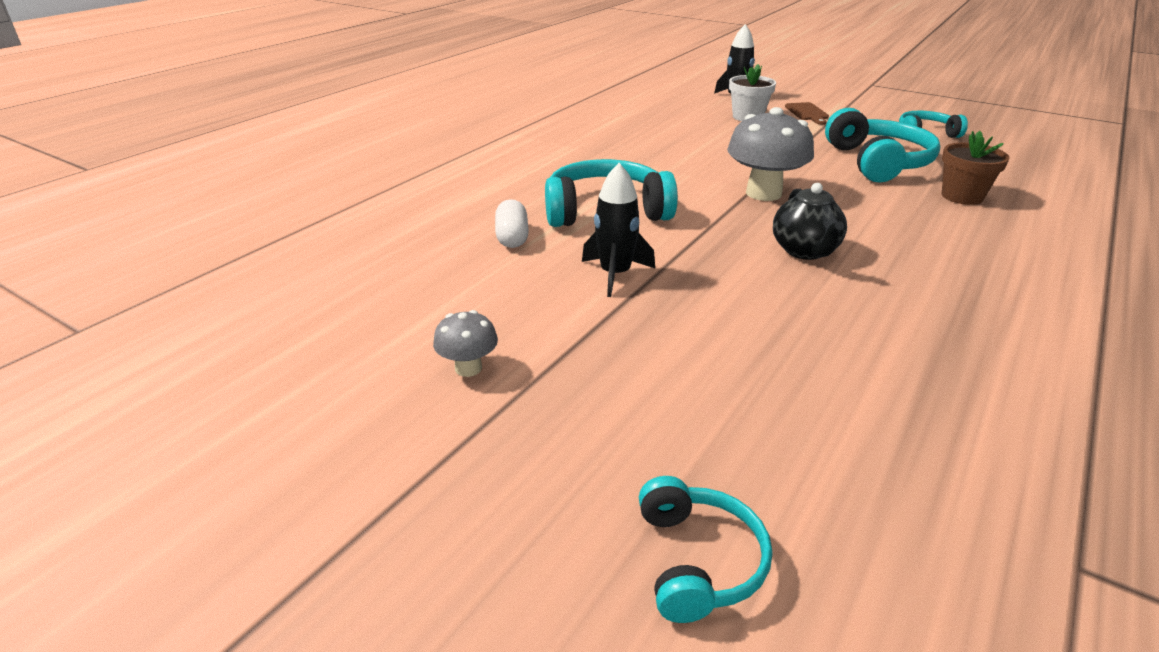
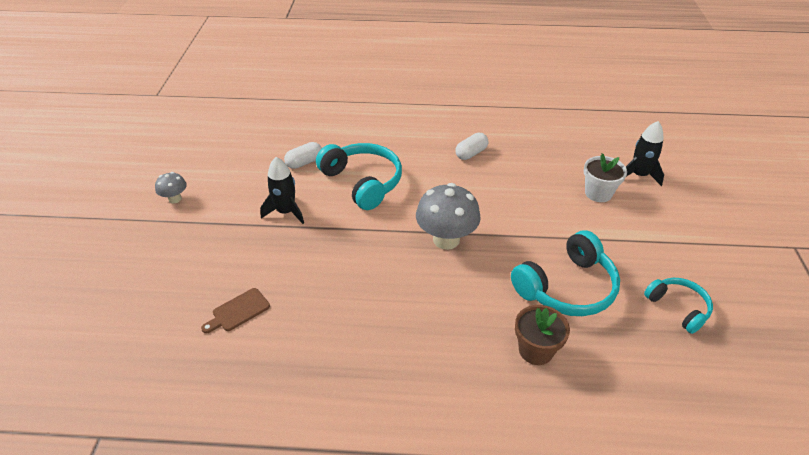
camera: 60 degrees right, 10 degrees up
(620, 146) = (471, 153): none -> white capsule
(697, 561) = (73, 307): turquoise headphones -> none
(805, 251) = (367, 280): black teapot -> none
(807, 113) = (649, 223): brown cutting board -> brown cutting board (238, 311)

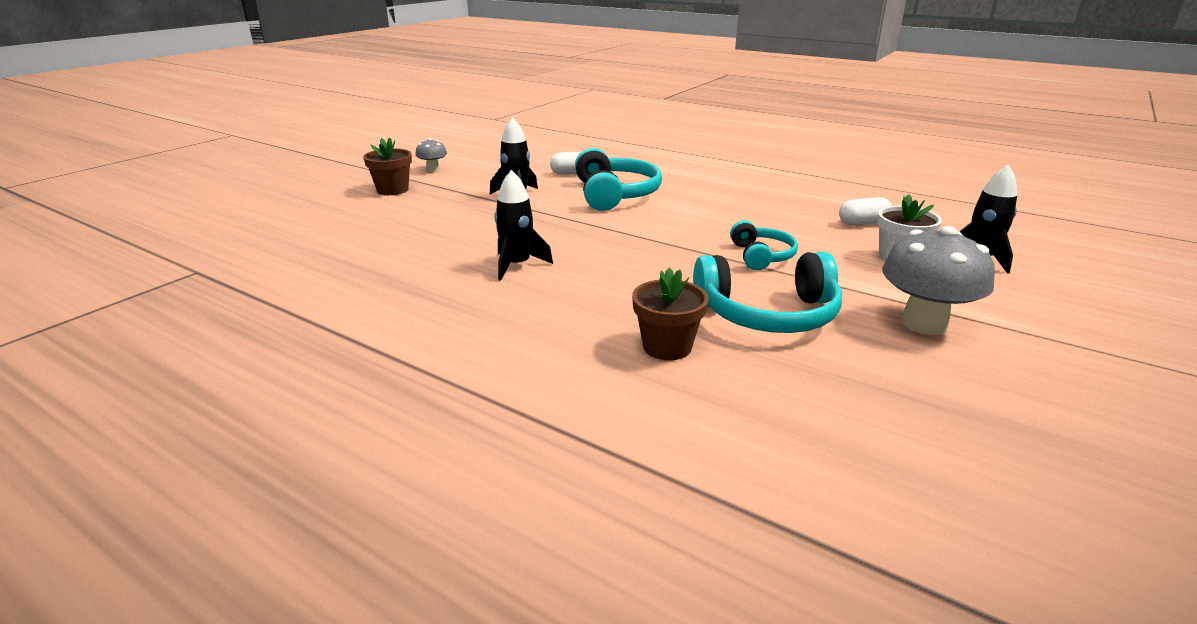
camera: 30 degrees right, 15 degrees down
(166, 244) = (393, 190): none -> brown flower pot
(238, 311) = (397, 238): brown cutting board -> none
(367, 305) = (517, 265): none -> black rocket
(446, 239) = (658, 246): grey mushroom -> grey mushroom (924, 323)
(471, 153) = (760, 200): white capsule -> white capsule (863, 223)
(678, 308) = (920, 373): turquoise headphones -> turquoise headphones (761, 256)

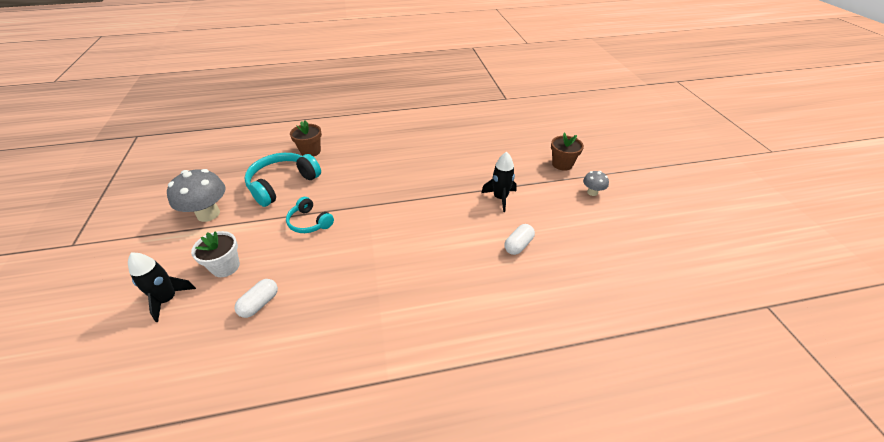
camera: 135 degrees right, 15 degrees up
(517, 265) = (412, 155): black rocket -> none
(614, 194) = (453, 235): turquoise headphones -> none

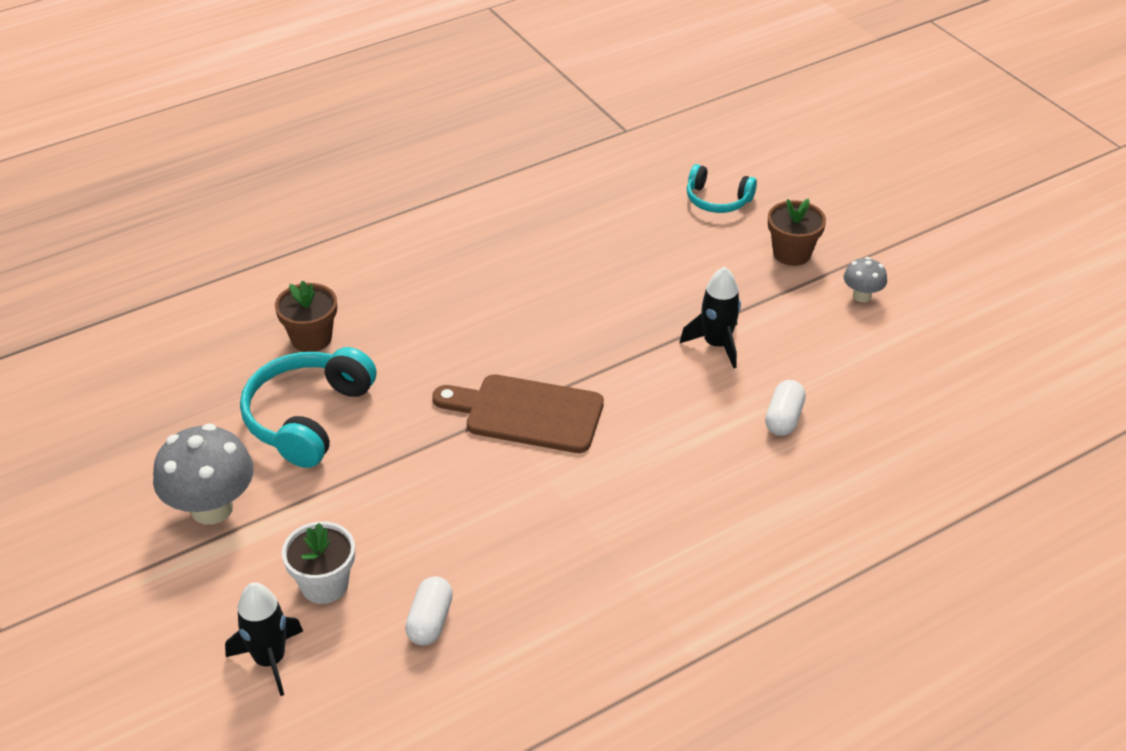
camera: 20 degrees left, 0 degrees up
(309, 222) = (413, 473): turquoise headphones -> turquoise headphones (717, 200)
(384, 208) = (527, 413): none -> brown cutting board

